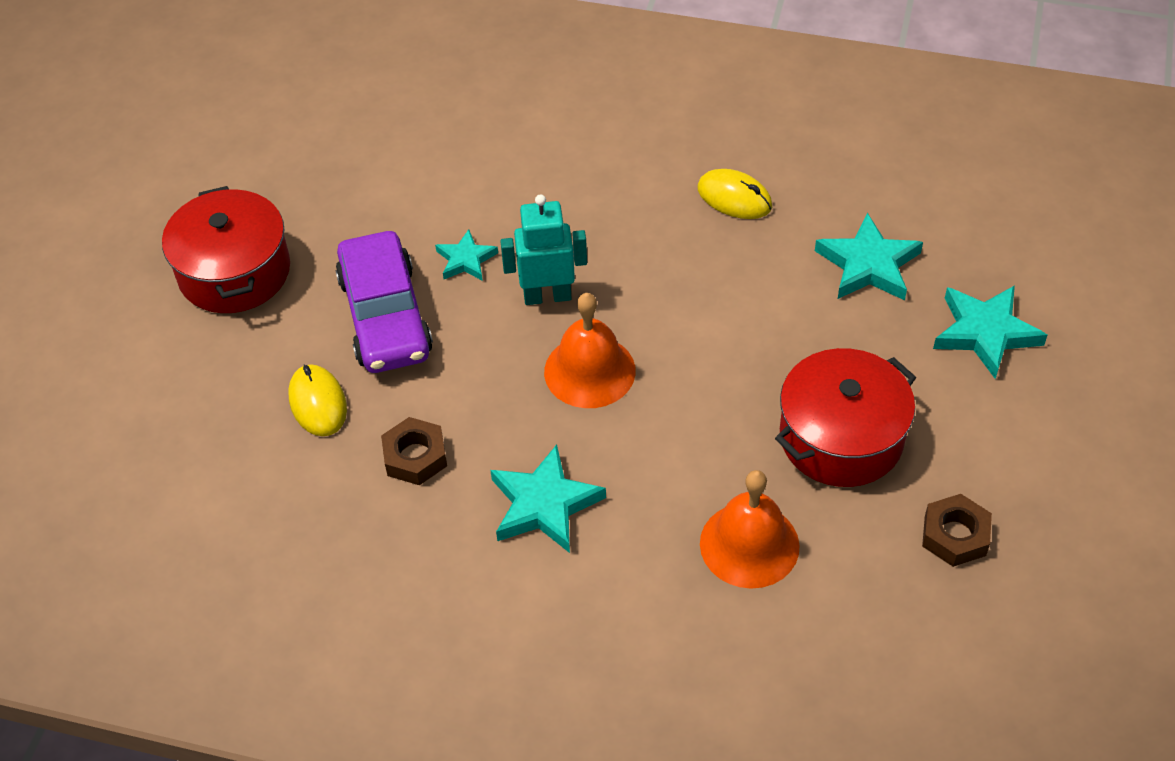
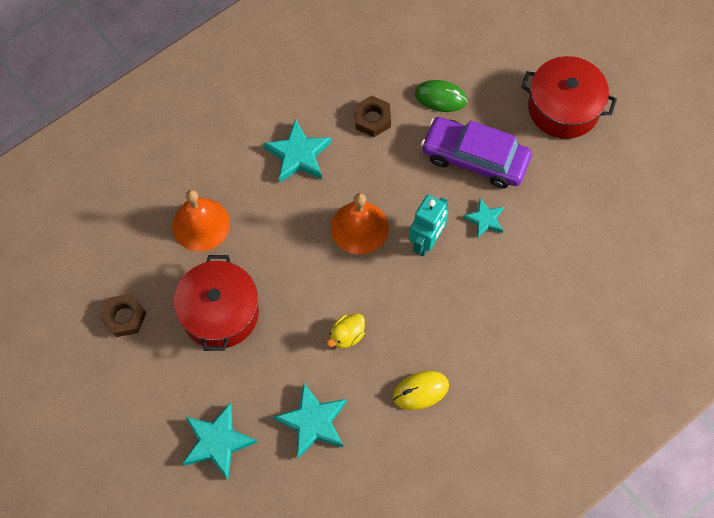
camera: 125 degrees right, 15 degrees up
(318, 403) = (440, 97): yellow mouse -> green mouse
(739, 297) = (347, 335): none -> yellow duck

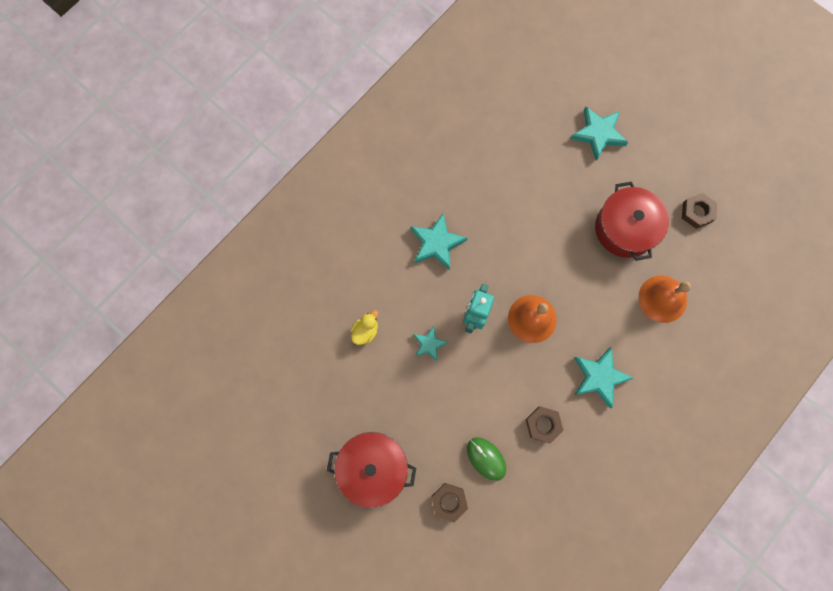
camera: 170 degrees right, 10 degrees up
(313, 422) = (533, 159): turquoise star -> turquoise star (436, 243)
(347, 335) = (522, 227): yellow duck -> yellow duck (365, 331)
(420, 391) = (458, 195): yellow mouse -> none
(440, 97) = (486, 458): green mouse -> green mouse turned 45 degrees clockwise
(474, 158) = (446, 401): purple car -> none
(487, 65) = (449, 501): none -> brown nut

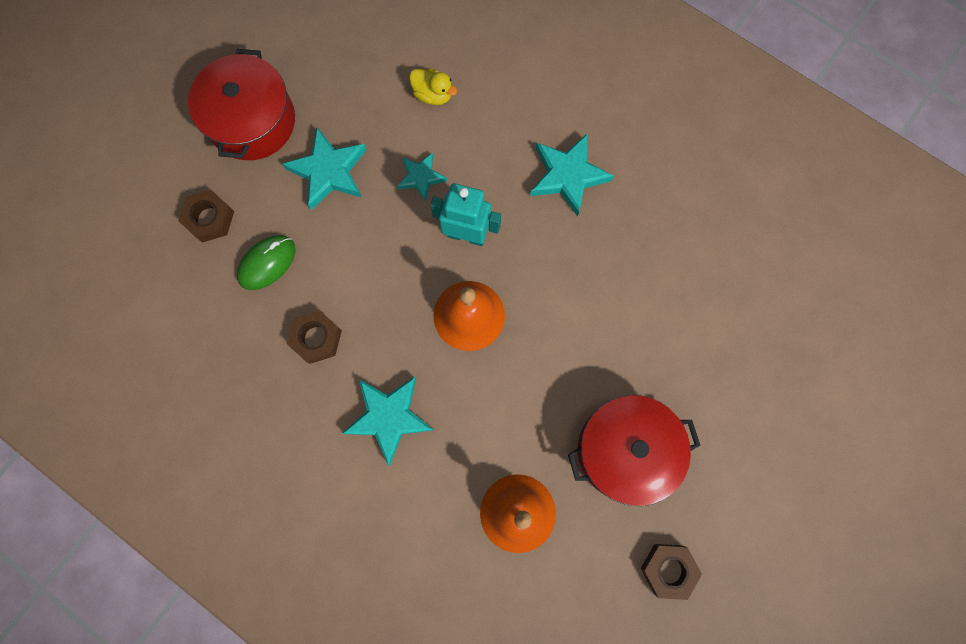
camera: 85 degrees right, 0 degrees up
(598, 134) = (778, 404): turquoise star -> turquoise star (328, 171)

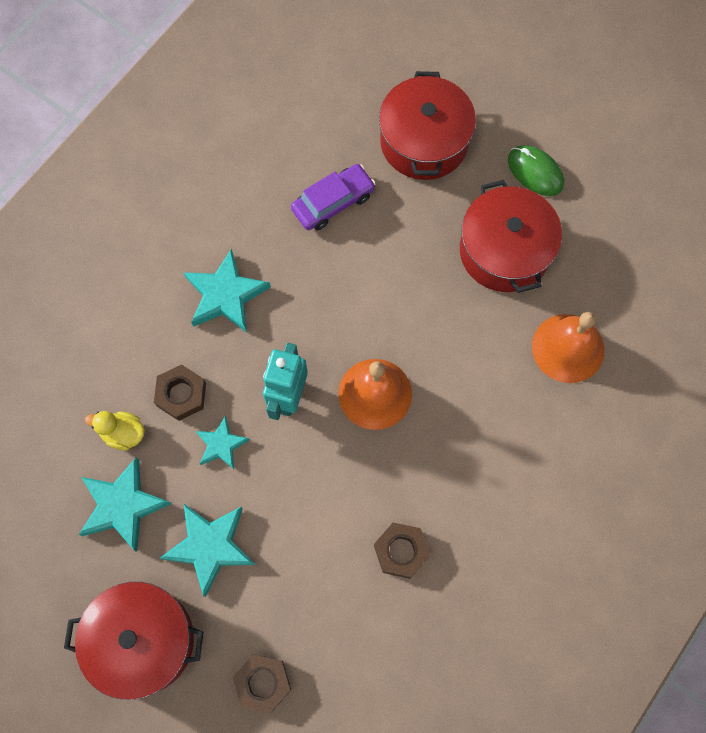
camera: 90 degrees left, 5 degrees down
(267, 263) = (317, 611): green mouse -> green mouse (535, 172)
(389, 417) = (482, 472): turquoise star -> turquoise star (122, 506)
(433, 94) = (123, 433): yellow duck -> yellow duck turned 105 degrees counterclockwise
(668, 570) = (608, 219): brown nut -> brown nut (181, 394)
(672, 275) = (333, 202): none -> purple car
(749, 369) = (424, 141): none -> red pot

